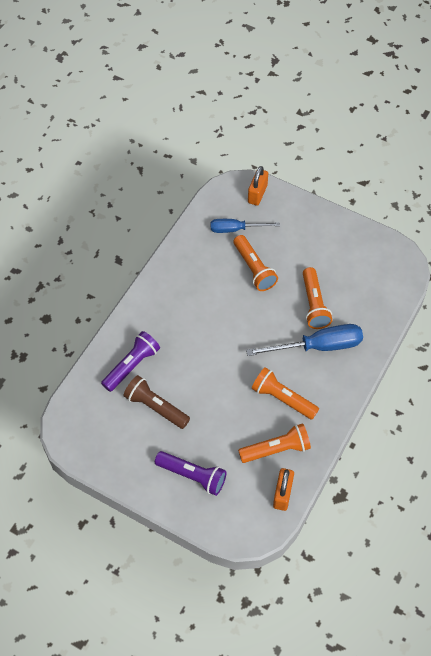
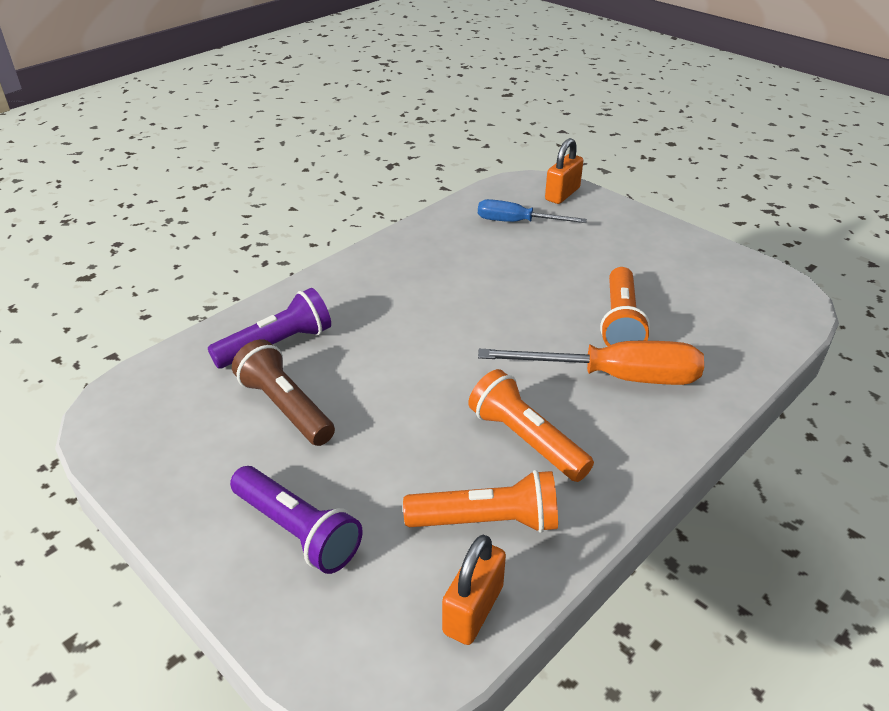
camera: 15 degrees right, 20 degrees down
(254, 269) = (530, 266): orange flashlight -> none
(318, 346) = (615, 377): blue screwdriver -> orange screwdriver

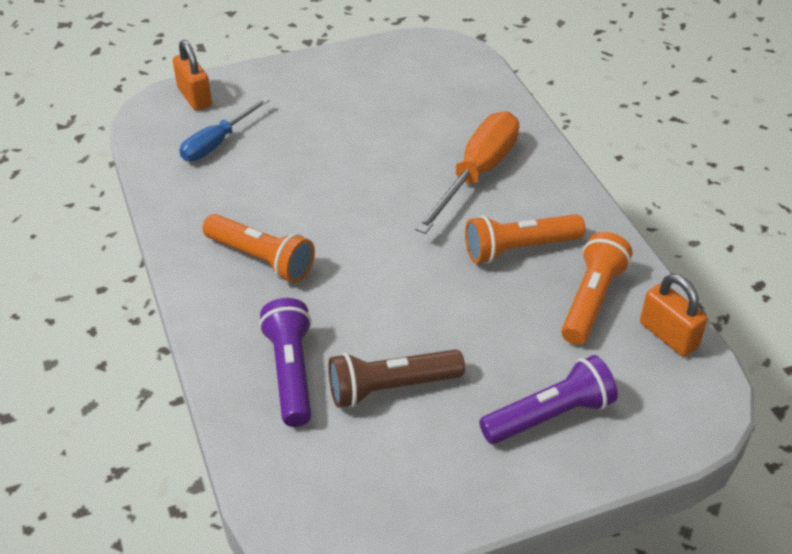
camera: 65 degrees left, 5 degrees up
(620, 322) = (413, 143): orange flashlight -> orange flashlight (261, 259)

